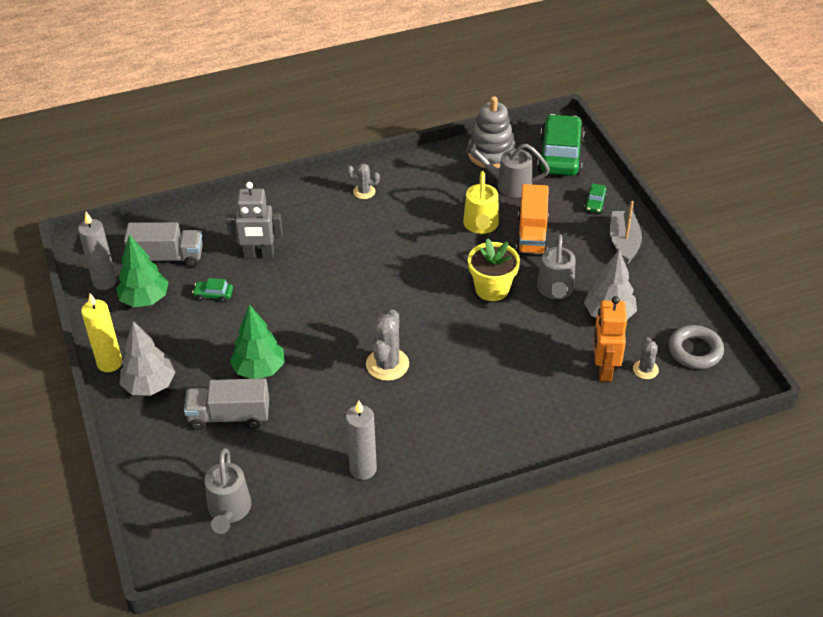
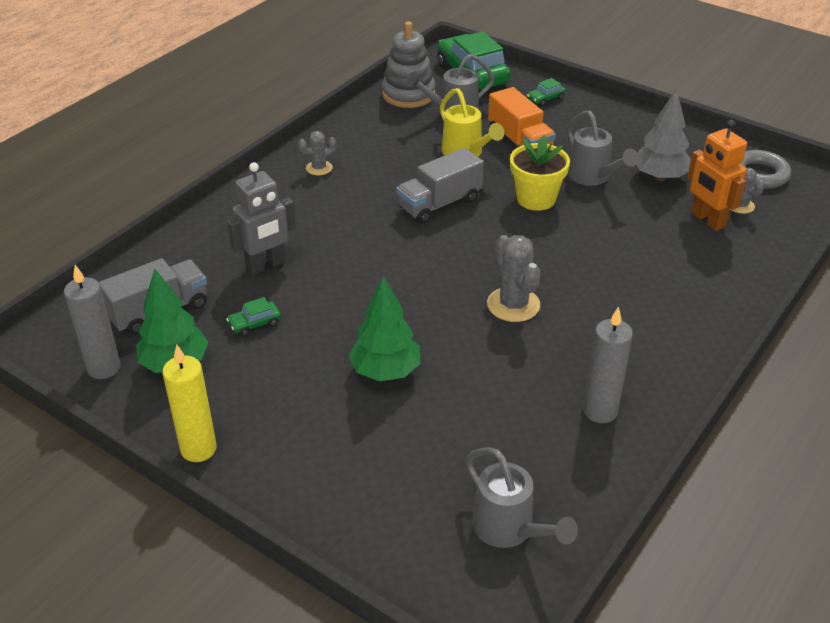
camera: 35 degrees left, 5 degrees down
(149, 385) = (274, 448): grey tree -> none
(229, 416) = (403, 433): grey truck -> grey truck (439, 204)
(595, 203) = (545, 99): green car -> green car turned 75 degrees clockwise
(624, 243) = (605, 119): grey boat -> none

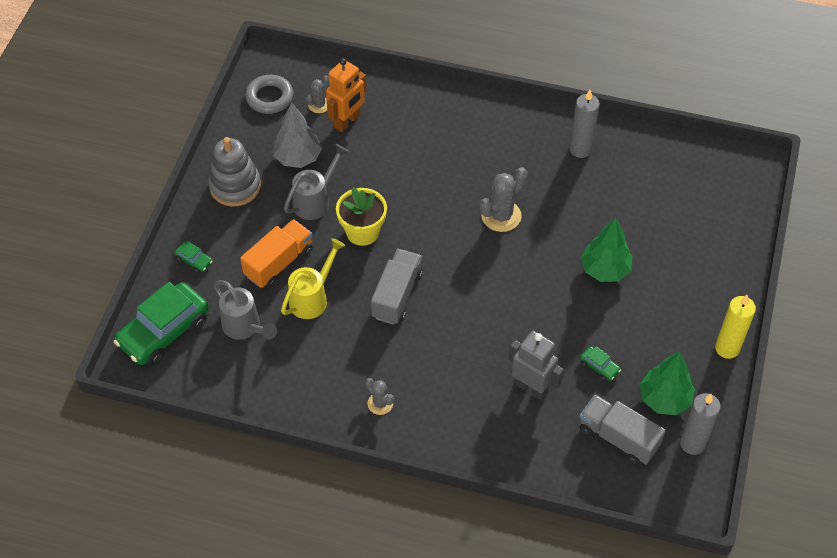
camera: 110 degrees left, 15 degrees up
(408, 94) = (222, 375): grey stacking toy -> grey stacking toy (235, 186)
(439, 204) = (397, 295): grey truck -> grey truck turned 105 degrees counterclockwise
(509, 530) = (694, 173): grey watering can -> none

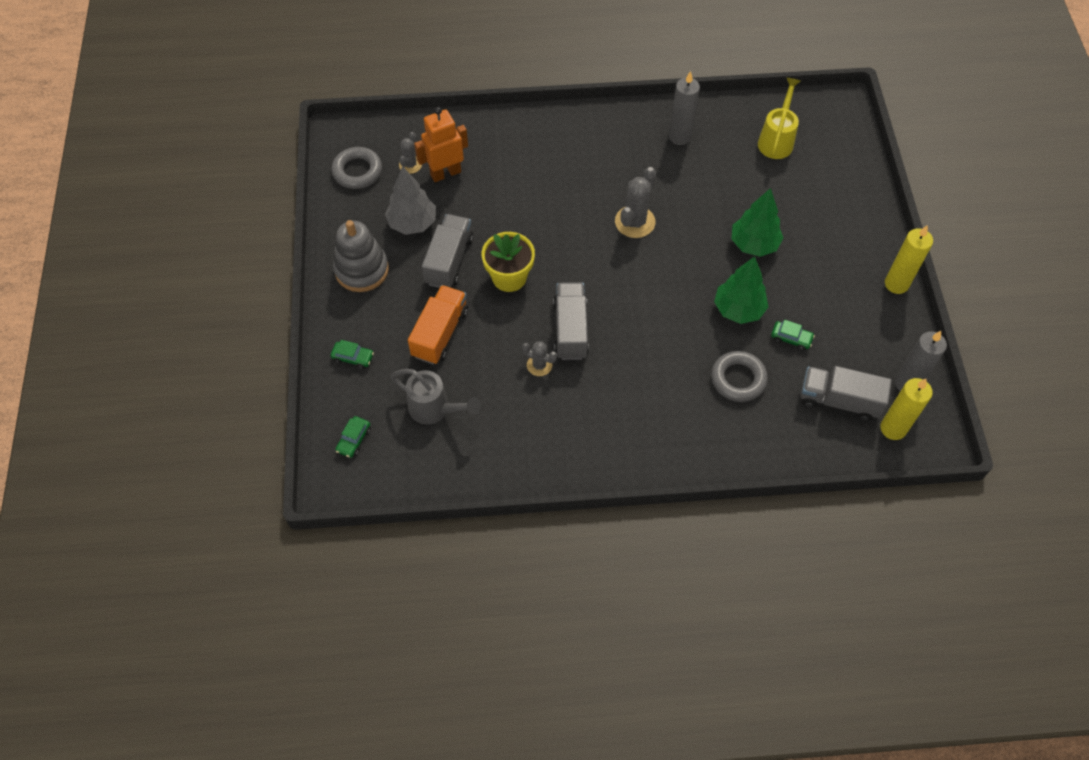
camera: 20 degrees left, 5 degrees up
(164, 331) = (354, 440): green car -> green car, size x0.42
(312, 298) = (489, 358): yellow watering can -> yellow watering can (776, 140)
(315, 201) = (449, 261): grey watering can -> grey truck
(347, 121) = (445, 173): orange robot -> orange robot turned 135 degrees counterclockwise
(380, 403) = (602, 442): grey cactus -> grey cactus (539, 365)
(531, 388) = (738, 379): grey robot -> grey ring
(658, 480) = (893, 428): none -> yellow candle
(664, 399) = (863, 350): green tree -> green tree (738, 309)

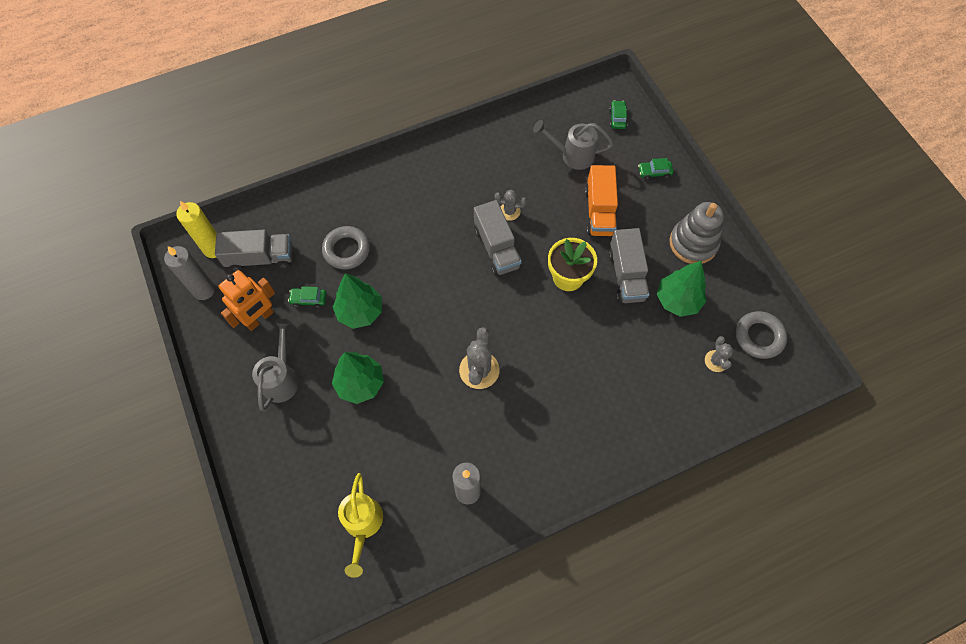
camera: 160 degrees right, 5 degrees up
(412, 223) = (677, 300): grey tree -> green tree
(445, 173) = (678, 363): orange robot -> orange robot (259, 318)
(831, 271) = (281, 378): none -> grey watering can
(896, 284) = (218, 385): yellow candle -> none

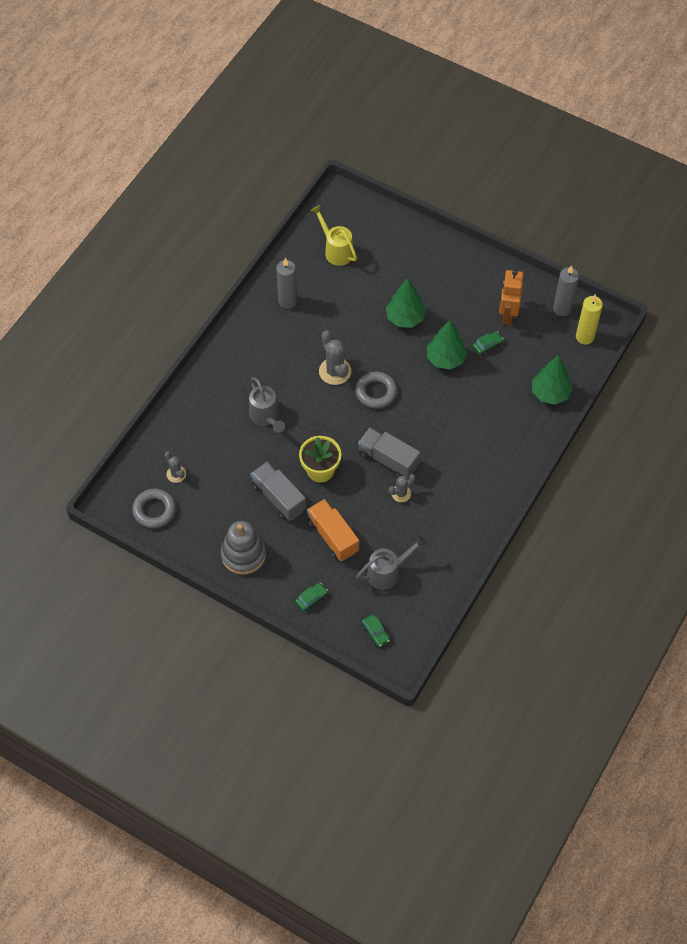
camera: 145 degrees right, 5 degrees down
(260, 258) = (547, 351): grey truck -> none
(281, 378) = (457, 291): grey watering can -> grey watering can (266, 417)
(346, 250) = (493, 392): grey ring -> grey ring (376, 392)
(677, 300) = (229, 501): green tree -> green tree (550, 393)

